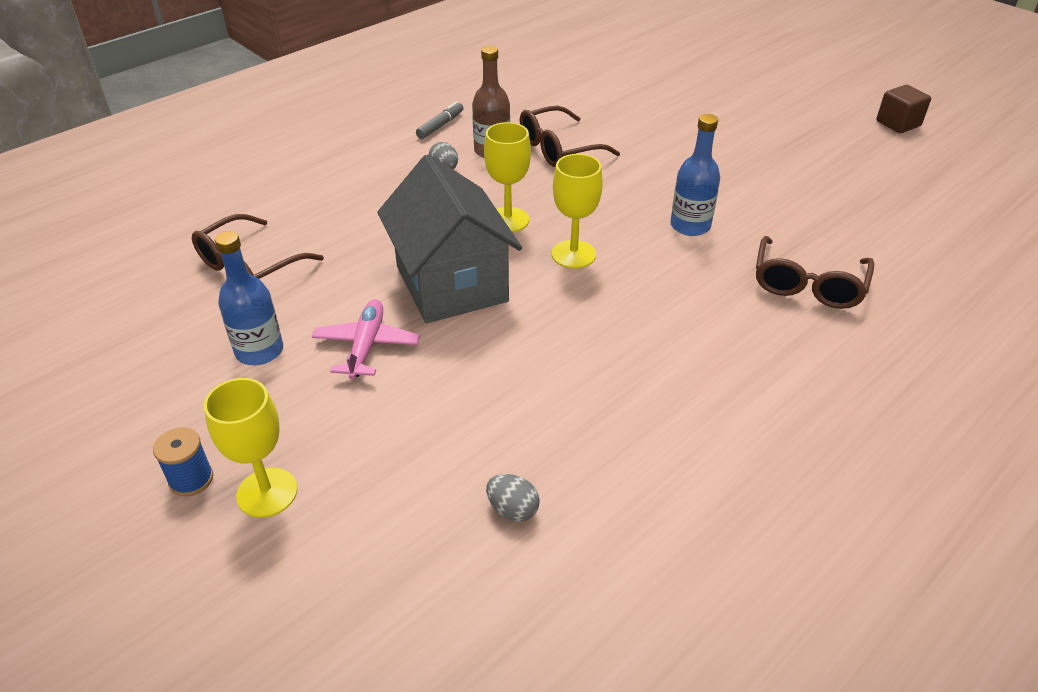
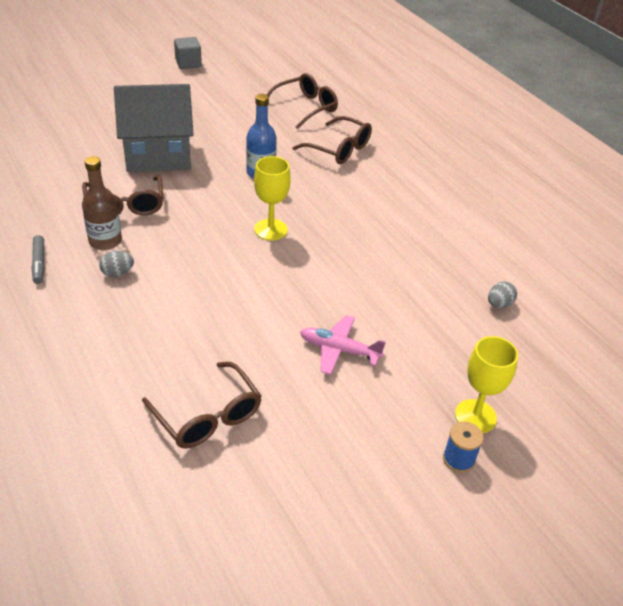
camera: 80 degrees left, 0 degrees up
(259, 351) = (327, 414): blue bottle -> none
(440, 125) = (39, 263): grey marker -> grey marker turned 150 degrees counterclockwise
(451, 284) = (282, 295): grey house -> grey house (158, 155)
(508, 220) = (213, 252): yellow goblet -> none
(891, 236) = (305, 107): none -> brown glasses
(898, 123) = (188, 63): brown cube -> grey cube

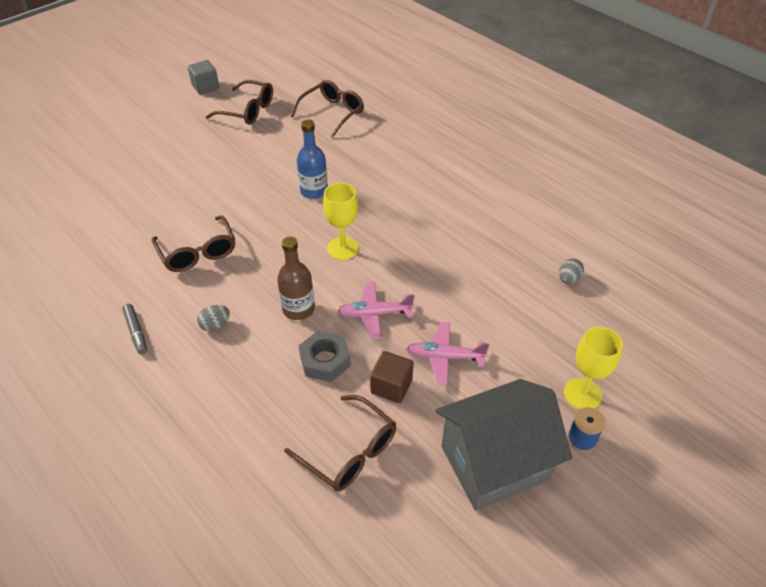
camera: 10 degrees left, 5 degrees up
(105, 241) = (192, 294): brown bottle -> brown bottle (298, 309)
(158, 155) = (211, 192): grey house -> grey house (494, 463)
(214, 327) = (325, 360): none -> grey nut
(273, 365) = (391, 386): none -> brown cube
(280, 295) = (374, 314): none -> pink plane
(339, 149) = (377, 151): brown glasses -> brown glasses (247, 110)

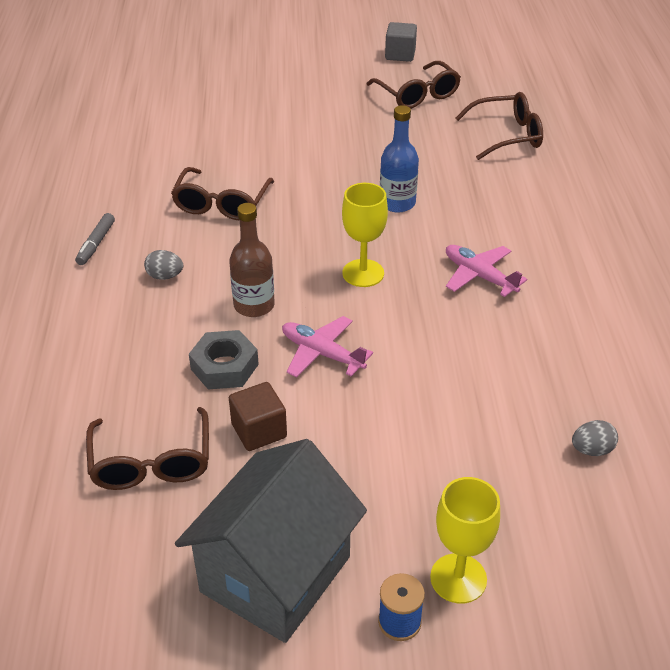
camera: 40 degrees right, 5 degrees down
(444, 357) = (346, 438): pink plane -> pink plane (479, 276)
(494, 463) = (276, 574): grey house -> grey house turned 75 degrees counterclockwise

